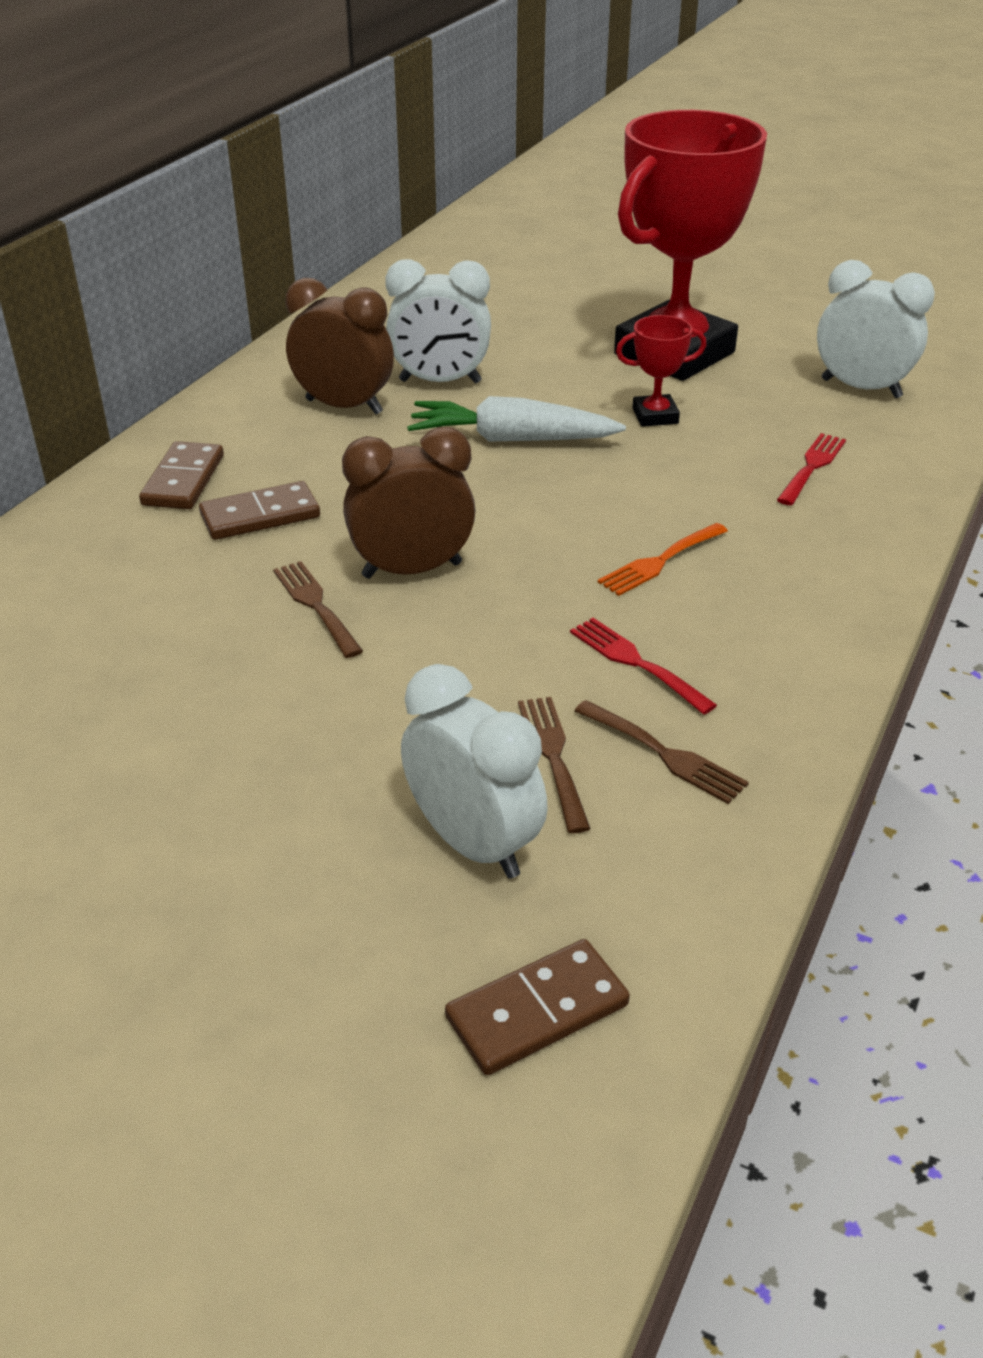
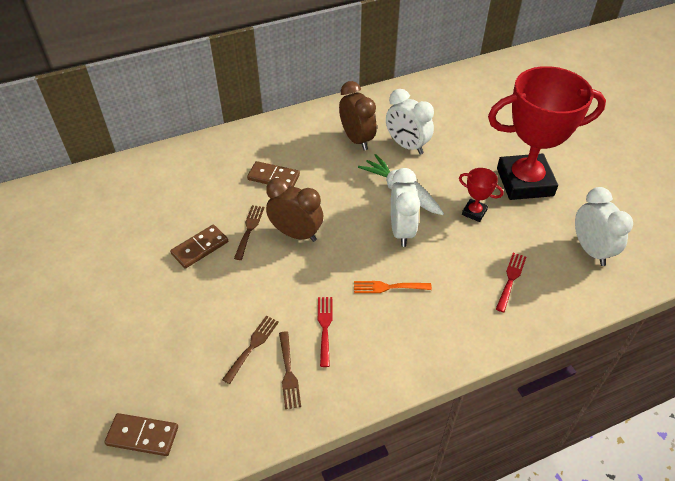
camera: 40 degrees right, 10 degrees up
(184, 480) = (266, 146): brown domino -> brown domino (200, 248)
(473, 843) = (192, 361): white clock -> white clock (401, 231)
(812, 466) = (511, 279): red fork -> red fork turned 45 degrees counterclockwise

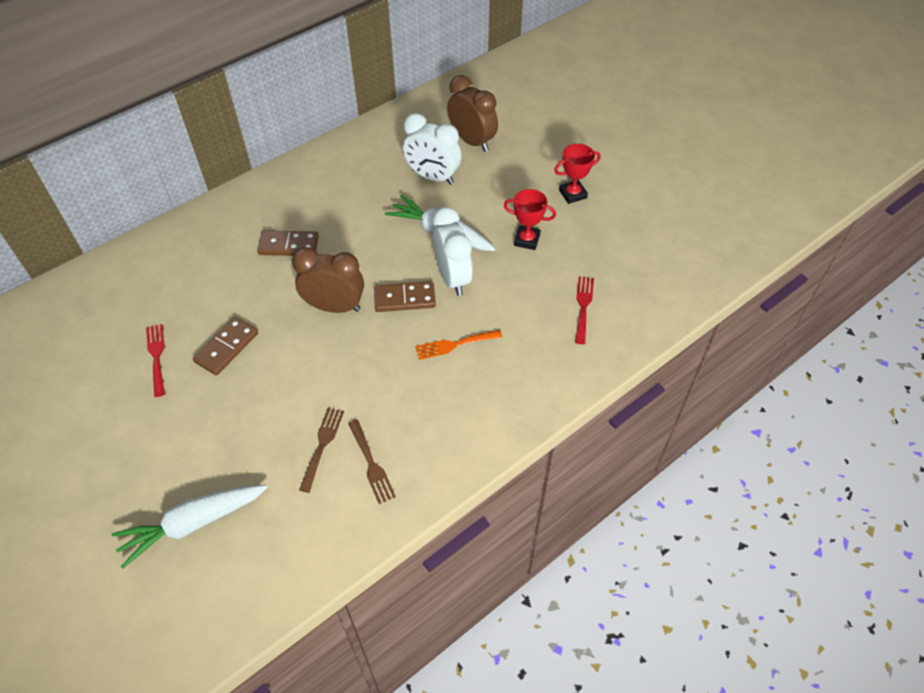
camera: 15 degrees left, 5 degrees up
(128, 386) = (193, 524): none -> white carrot
(142, 436) = (227, 573): brown domino -> brown domino (404, 299)
(249, 229) = (278, 313): brown fork -> none
(325, 327) = (397, 405): red fork -> red fork (156, 356)
(357, 139) = (373, 181): brown clock -> brown clock (472, 141)
(524, 182) = (573, 194): red trophy -> red trophy, size x0.41
(590, 250) = (658, 256): white clock -> none

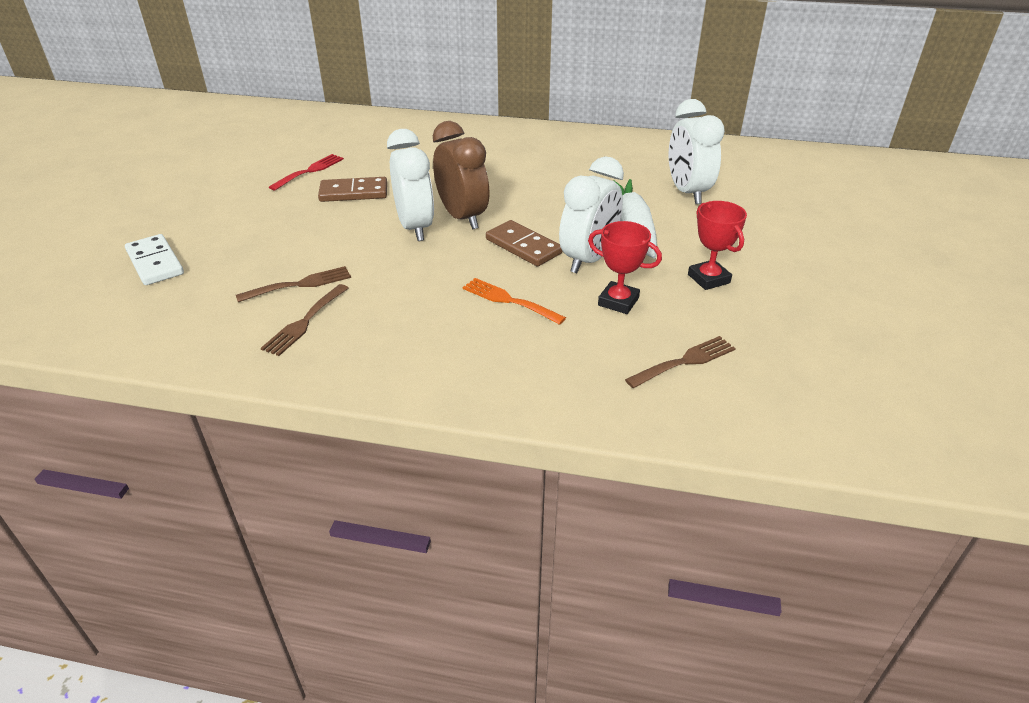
camera: 50 degrees right, 15 degrees down
(193, 524) = (155, 263): white carrot -> white domino
(289, 245) = (496, 168): brown domino -> none
(318, 340) = (415, 227): none -> white clock
(472, 141) = (768, 190): brown clock -> none
(573, 194) = (821, 277): red trophy -> red trophy (618, 301)
(583, 306) = (685, 361): red fork -> brown fork

